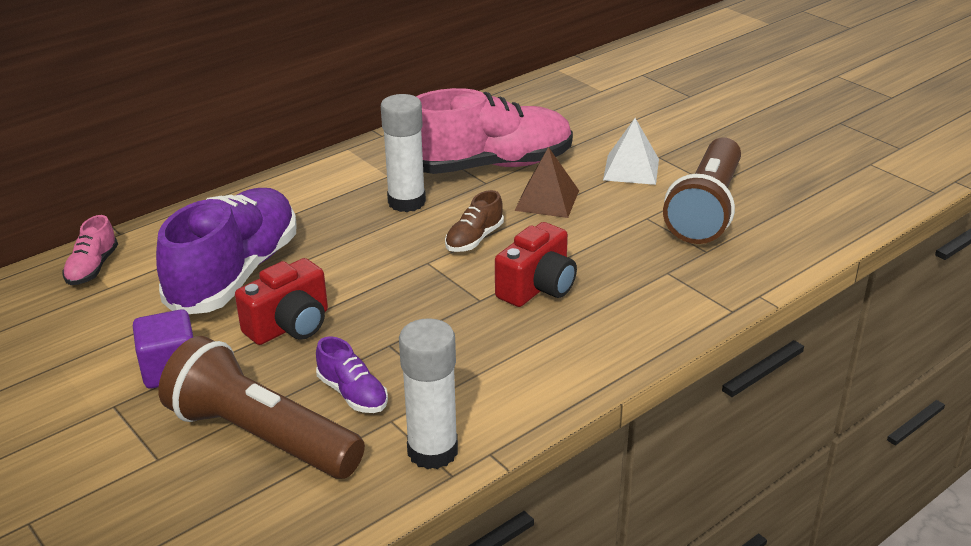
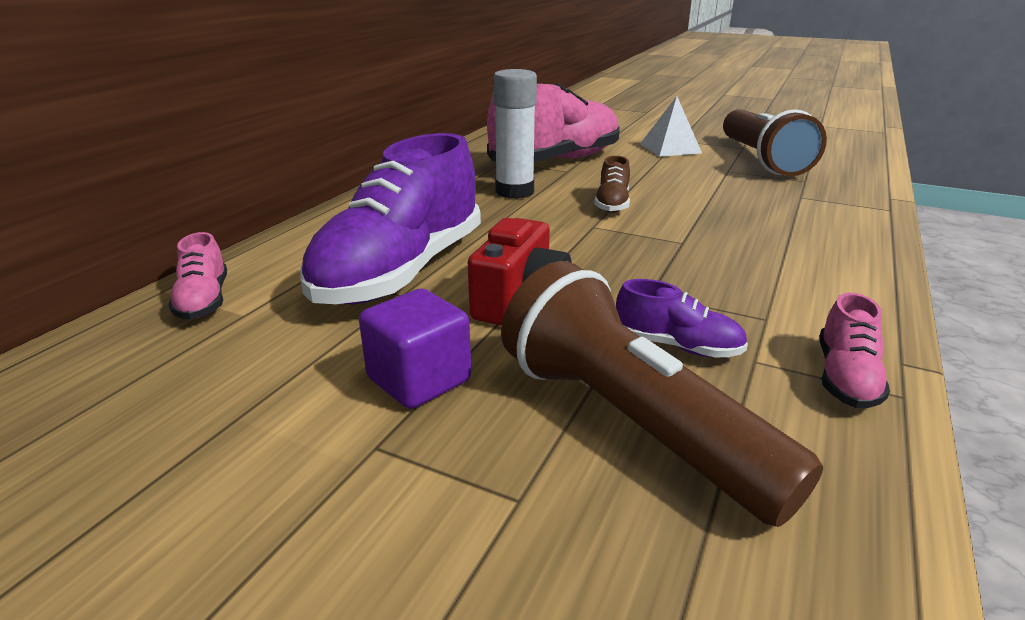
camera: 25 degrees left, 5 degrees down
(235, 274) = (401, 271): purple shoe -> purple shoe turned 150 degrees counterclockwise
(261, 436) = (631, 422): brown flashlight -> brown flashlight turned 45 degrees clockwise
(432, 451) = (845, 378): white glue stick -> pink shoe
(537, 287) = (718, 224): red camera -> none
(547, 200) = (634, 173): brown pyramid -> none

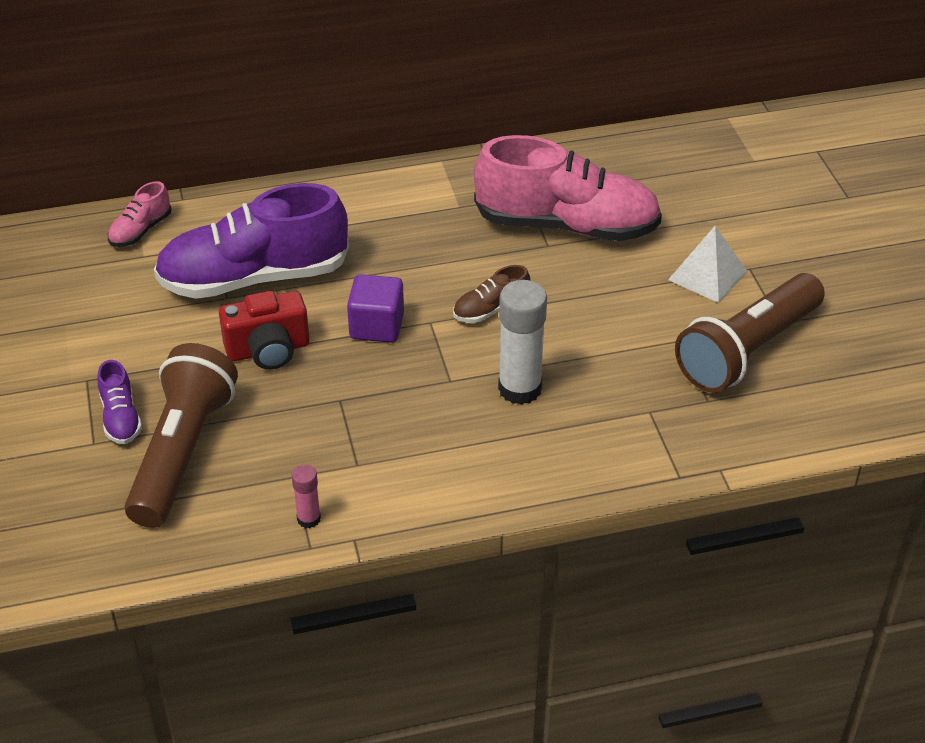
camera: 50 degrees right, 15 degrees up
(419, 380) = (148, 360): purple cube -> purple cube (376, 326)
(514, 192) = (456, 245): white glue stick -> white glue stick (520, 389)
(677, 346) = (278, 439): purple shoe -> purple shoe (121, 418)
(845, 378) = (308, 519): pink shoe -> pink glue stick

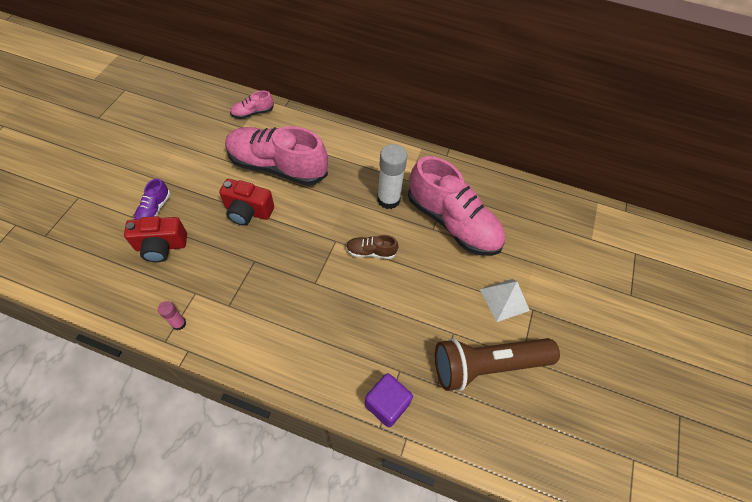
camera: 30 degrees right, 15 degrees up
(182, 452) = (161, 246): brown flashlight -> red camera
(254, 278) = (277, 166): purple shoe -> pink shoe
(376, 326) = (308, 228): purple cube -> purple cube (387, 404)
(520, 389) = (344, 310): white glue stick -> white glue stick (388, 199)

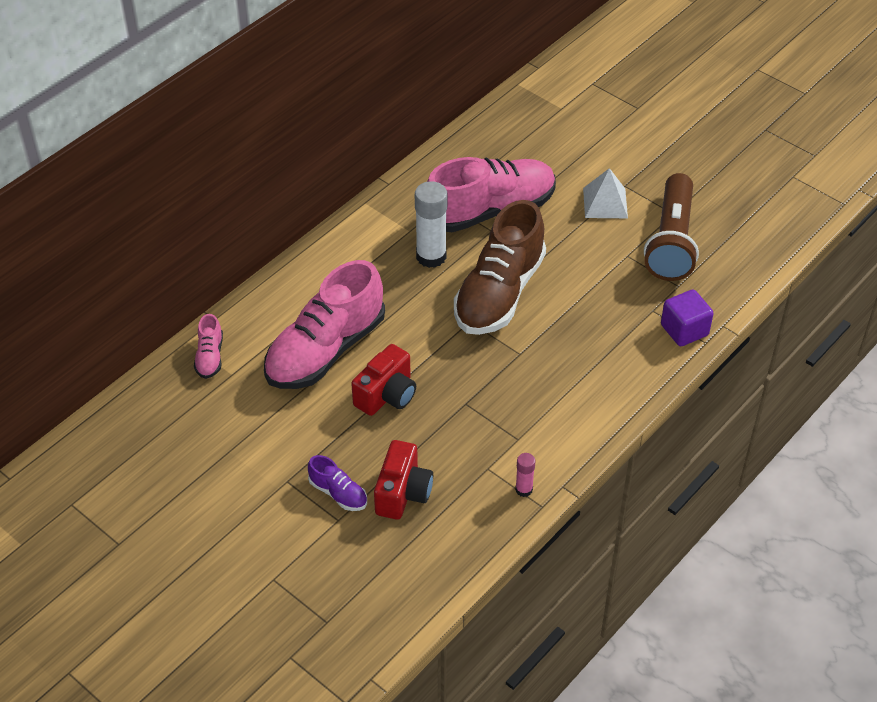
camera: 65 degrees left, 10 degrees down
(371, 252) = (499, 293): brown shoe -> brown shoe, size x2.31

